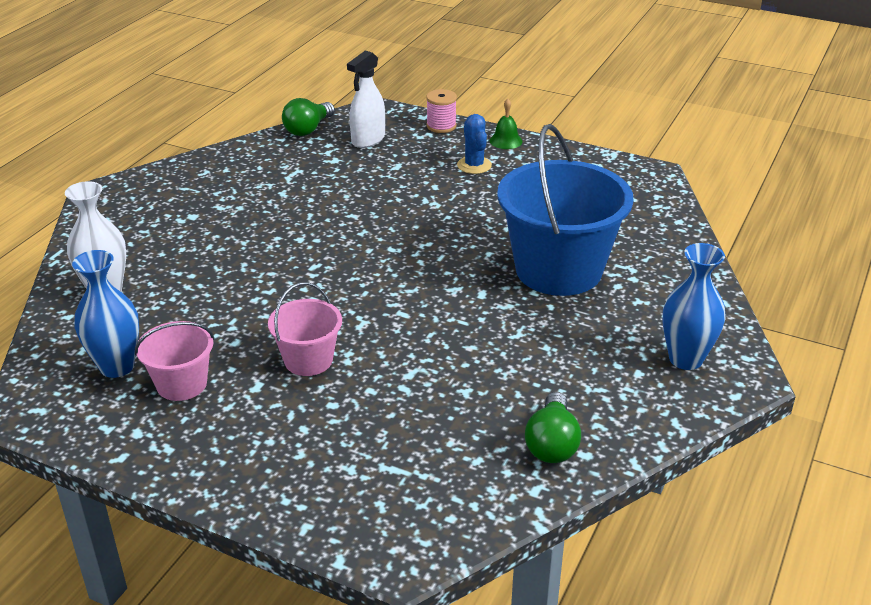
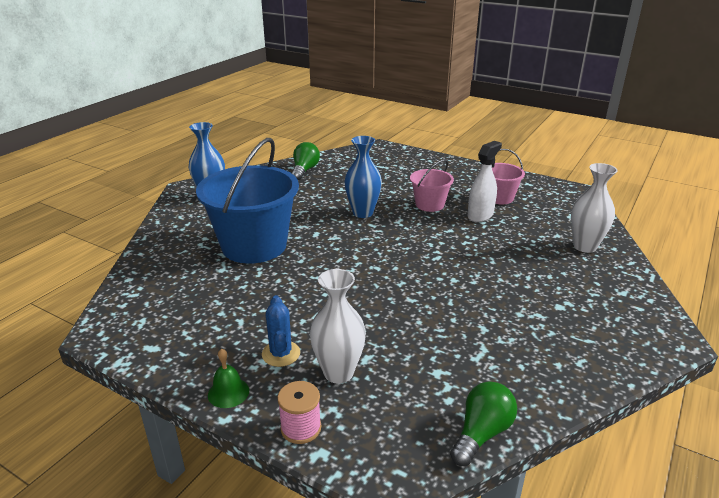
camera: 175 degrees left, 5 degrees down
(117, 366) = (542, 206): blue vase -> blue vase (363, 213)
(368, 140) = (399, 405): white spray bottle -> white spray bottle (480, 215)
(419, 156) = (338, 372): none -> white vase

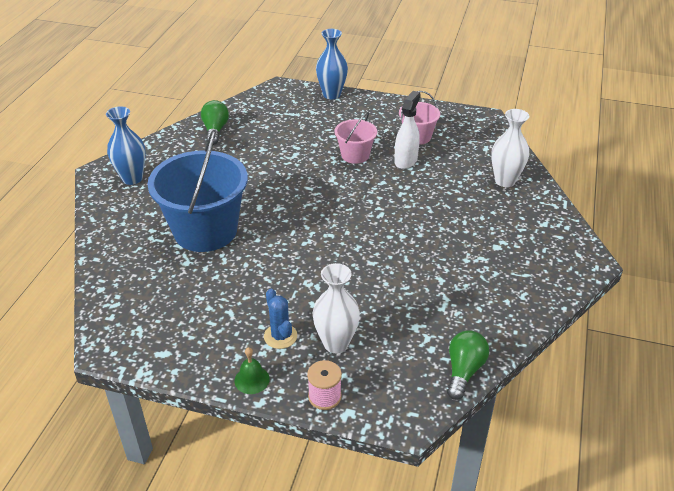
camera: 15 degrees left, 10 degrees up
(363, 213) = (295, 175): blue vase -> blue vase (331, 94)

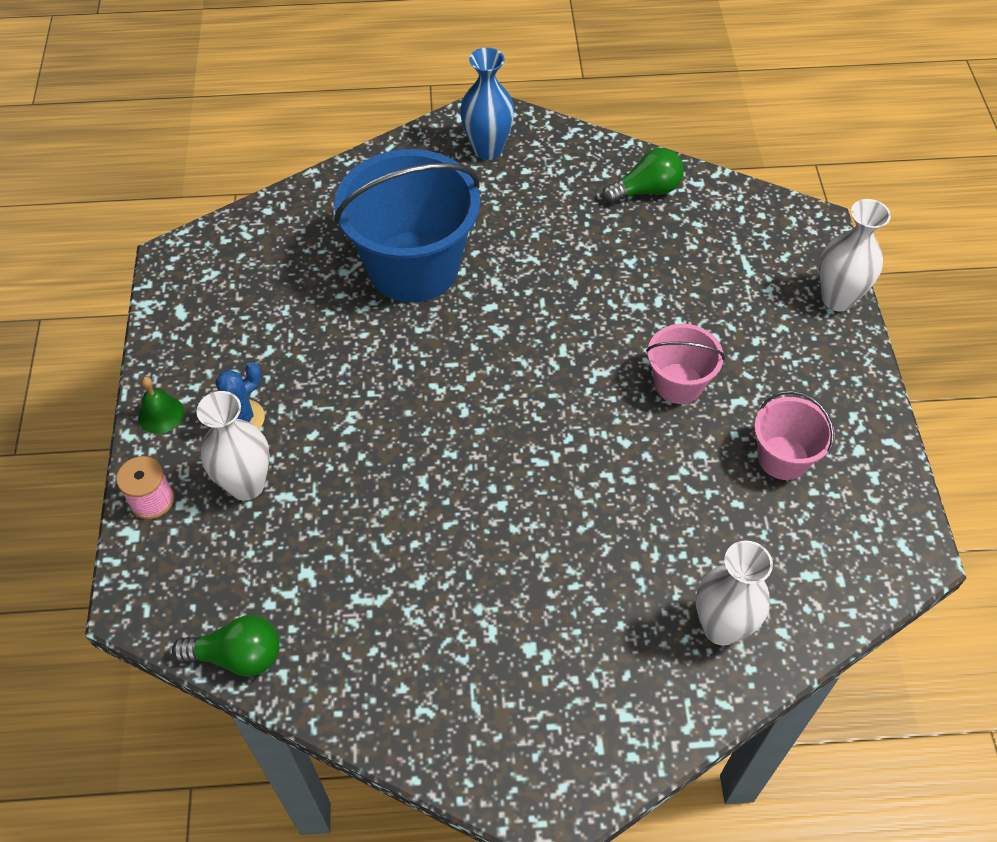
camera: 70 degrees right, 15 degrees up
(331, 94) = (837, 299): blue vase -> white vase
(406, 160) = (701, 459): white spray bottle -> none

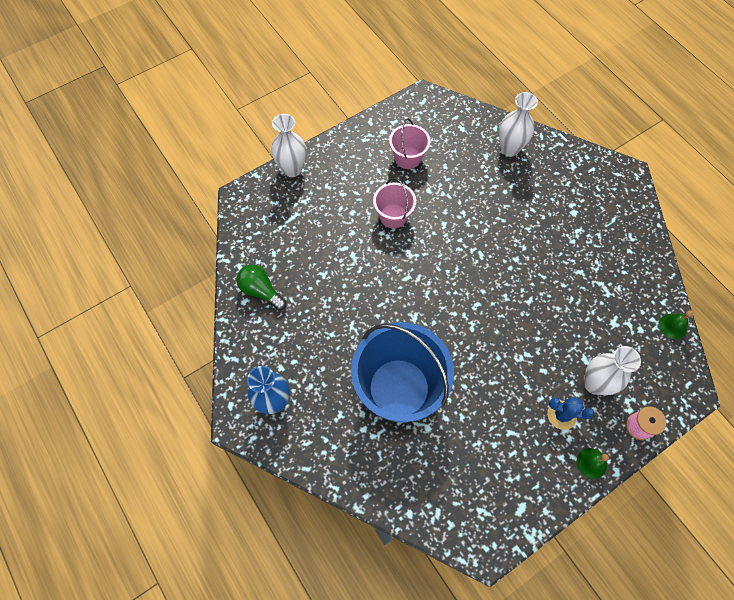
camera: 120 degrees left, 10 degrees up
(238, 656) = (672, 326): green light bulb -> green bell

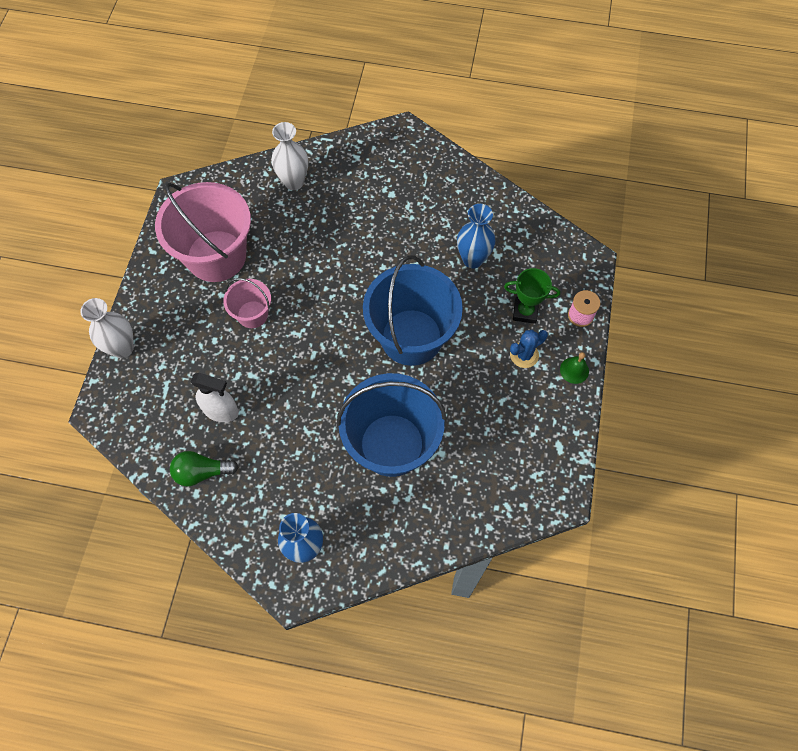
camera: 45 degrees left, 0 degrees up
(311, 262) = (221, 411): none -> white spray bottle
(408, 158) = (216, 256): pink bucket -> pink bucket, size x1.99
(487, 326) = (411, 337): none -> blue bucket
(591, 310) = (473, 259): none -> blue vase
(594, 384) = (525, 312): white vase -> green trophy
(672, 326) = (537, 223): green bell -> none

